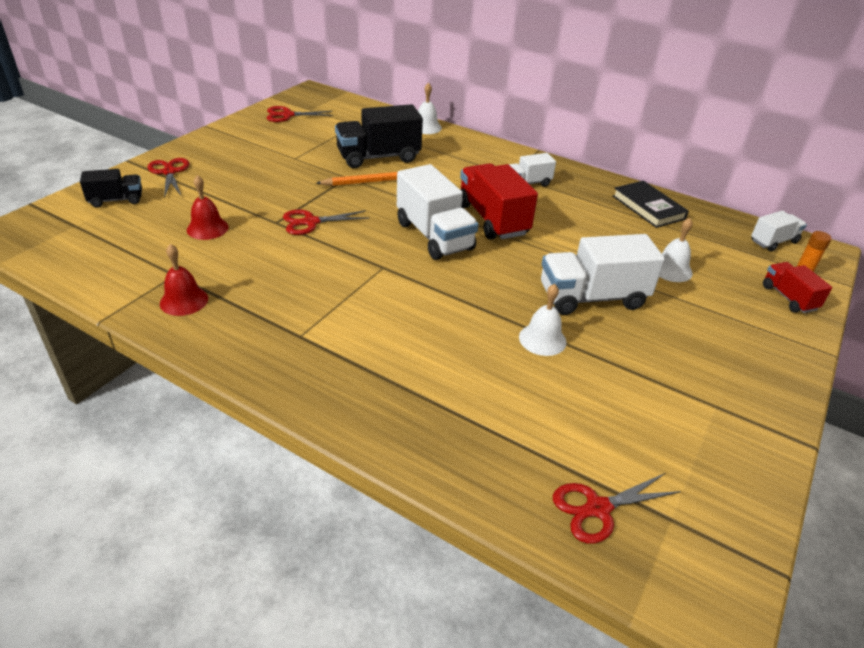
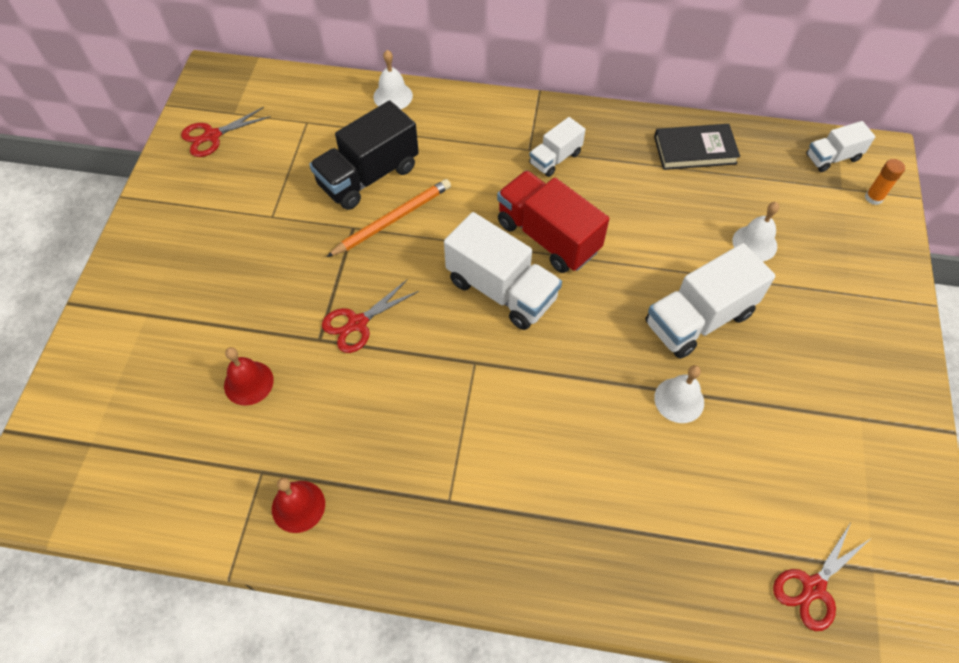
camera: 20 degrees left, 20 degrees up
(116, 200) = (108, 380): black truck -> none
(169, 172) = (137, 304): red scissors -> none
(648, 207) = (695, 150): black book -> black book turned 45 degrees counterclockwise
(773, 241) = (832, 158): white truck -> white truck turned 150 degrees counterclockwise
(788, 298) = (872, 240): red truck -> none

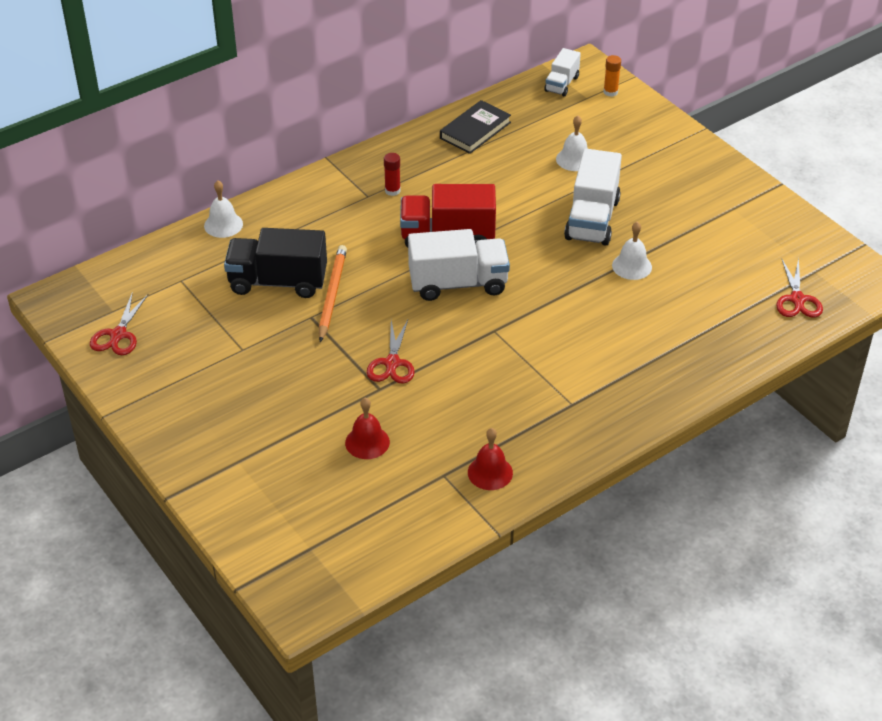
camera: 45 degrees left, 15 degrees down
(368, 176) = (278, 282): black truck -> black truck turned 90 degrees clockwise
(555, 158) = (392, 190): white truck -> red glue stick

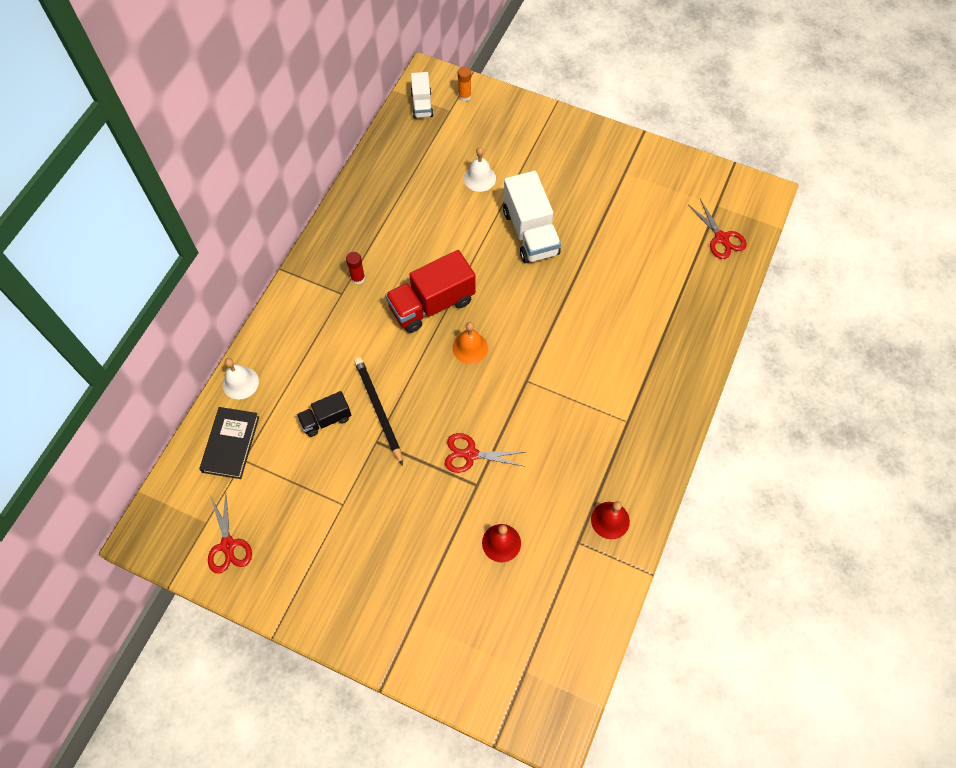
camera: 30 degrees left, 20 degrees up
(278, 282) = (326, 419): black truck -> black truck, size x0.56
(332, 294) = (378, 410): orange pencil -> black pencil
(392, 363) = (470, 454): red scissors -> red scissors turned 120 degrees clockwise
(458, 283) = (470, 348): white truck -> orange bell
(475, 130) = (384, 184): black book -> black book (231, 444)
(632, 266) = (587, 264): white bell -> none

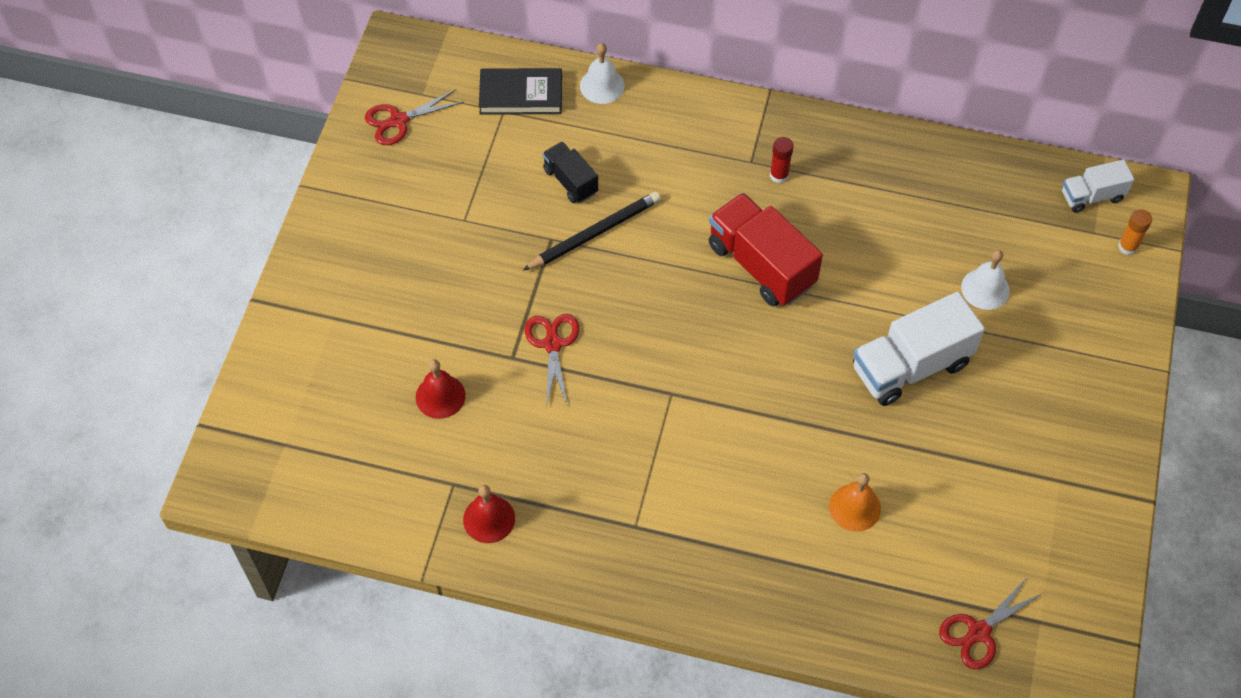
camera: 80 degrees right, 5 degrees down
(470, 348) = (706, 319): orange bell -> orange bell (855, 507)

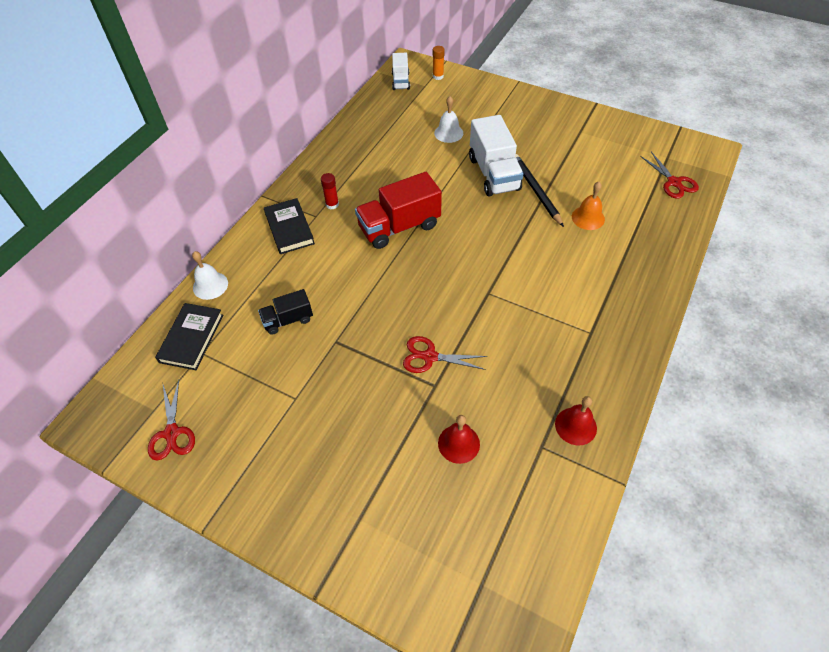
camera: 75 degrees left, 5 degrees down
(594, 233) = (340, 313): black pencil -> black pencil (535, 191)
(719, 139) = (289, 228): none -> black book

